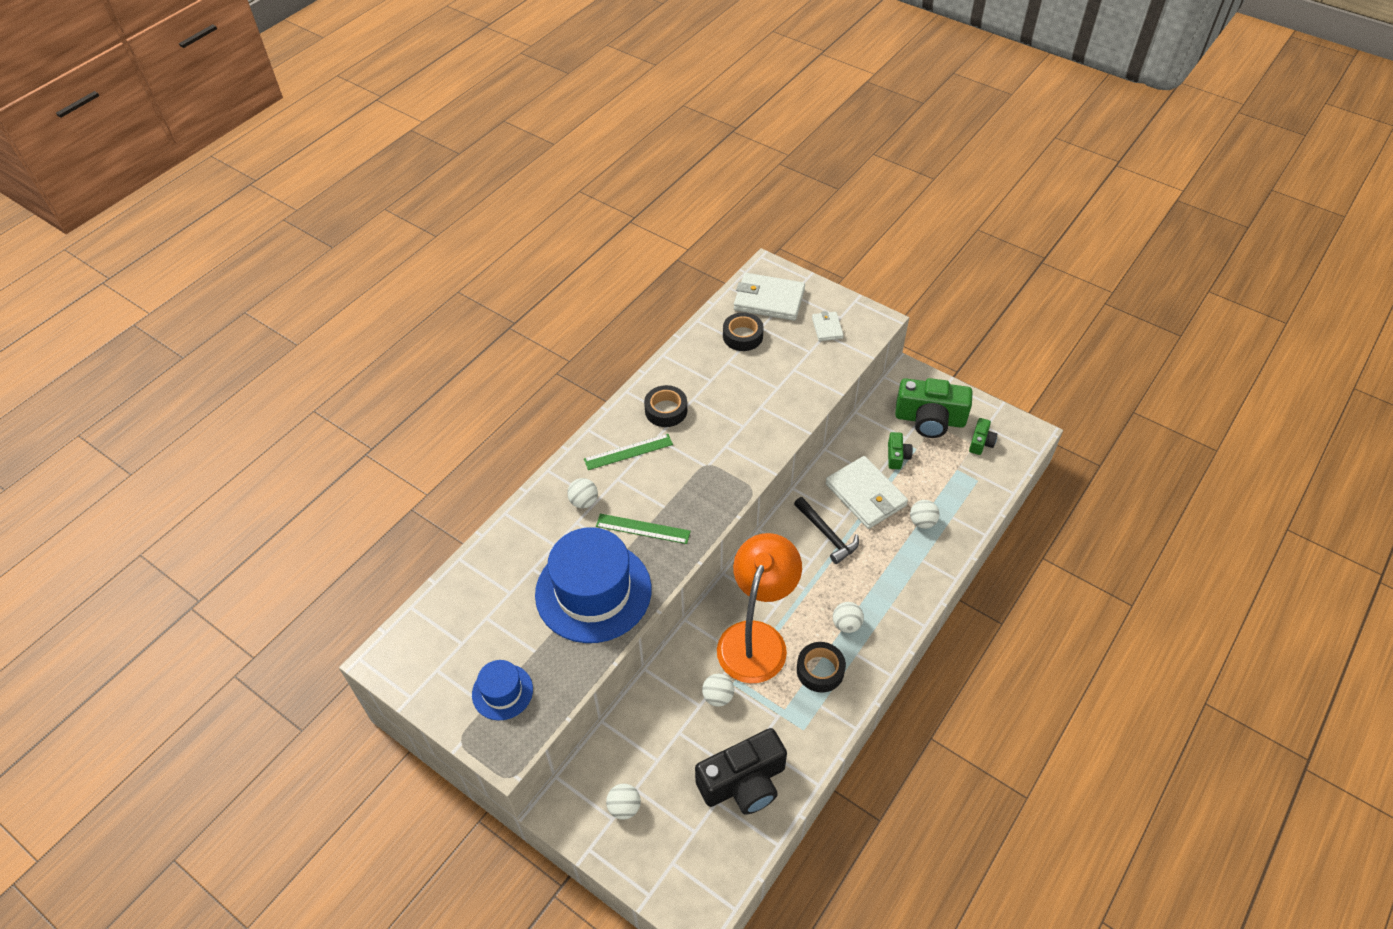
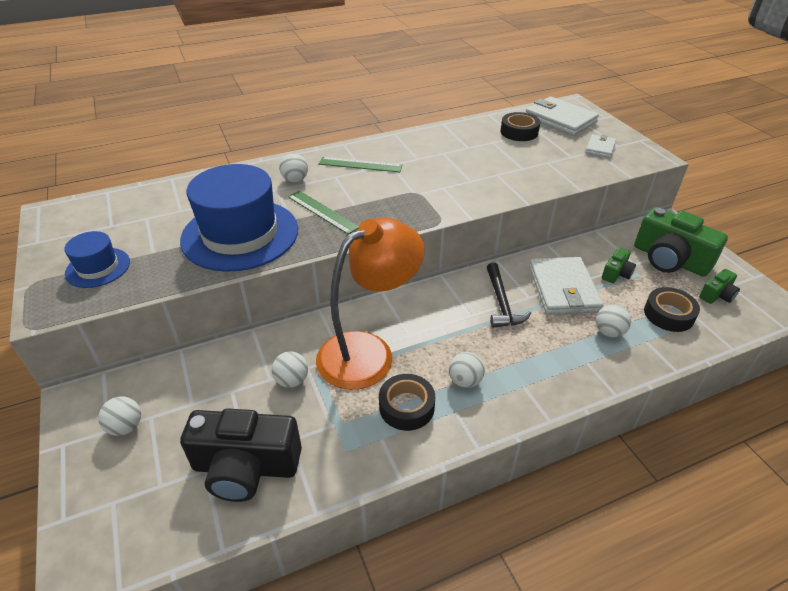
camera: 30 degrees right, 10 degrees down
(666, 410) = (414, 152): black tape -> black tape (668, 314)

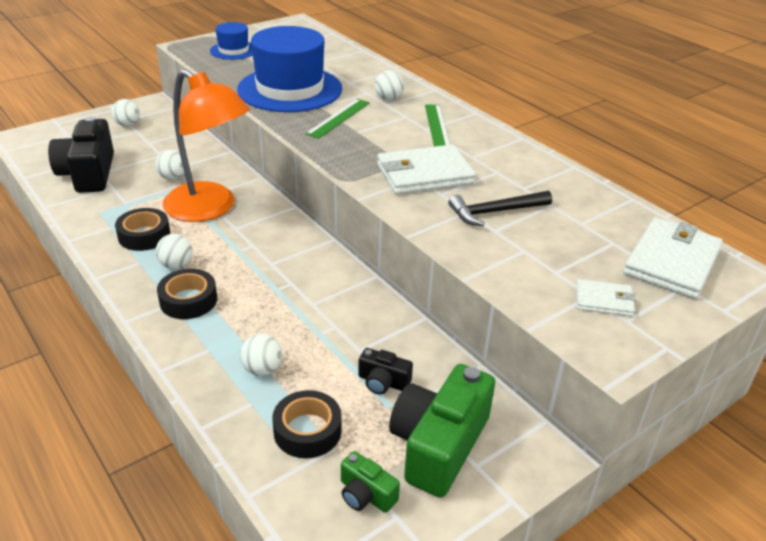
camera: 75 degrees right, 5 degrees down
(501, 303) = (296, 283): black hammer -> black hammer (495, 212)
(519, 132) = (597, 225): black tape -> black tape (188, 300)
(563, 289) = (334, 331): white wallet -> white wallet (424, 174)
(616, 273) = (383, 382): green camera -> black camera

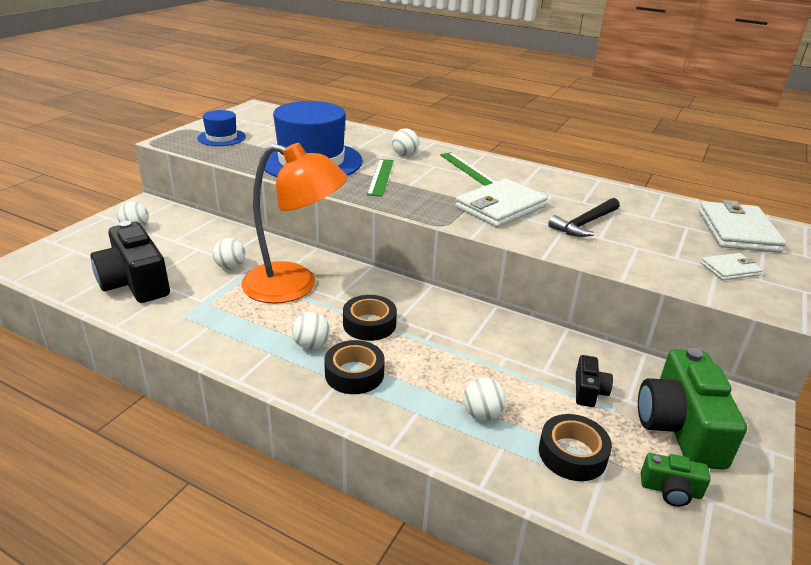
camera: 25 degrees left, 5 degrees down
(144, 235) = (252, 326): black tape -> black tape (369, 324)
(383, 382) = (589, 391): black camera -> black camera turned 75 degrees counterclockwise

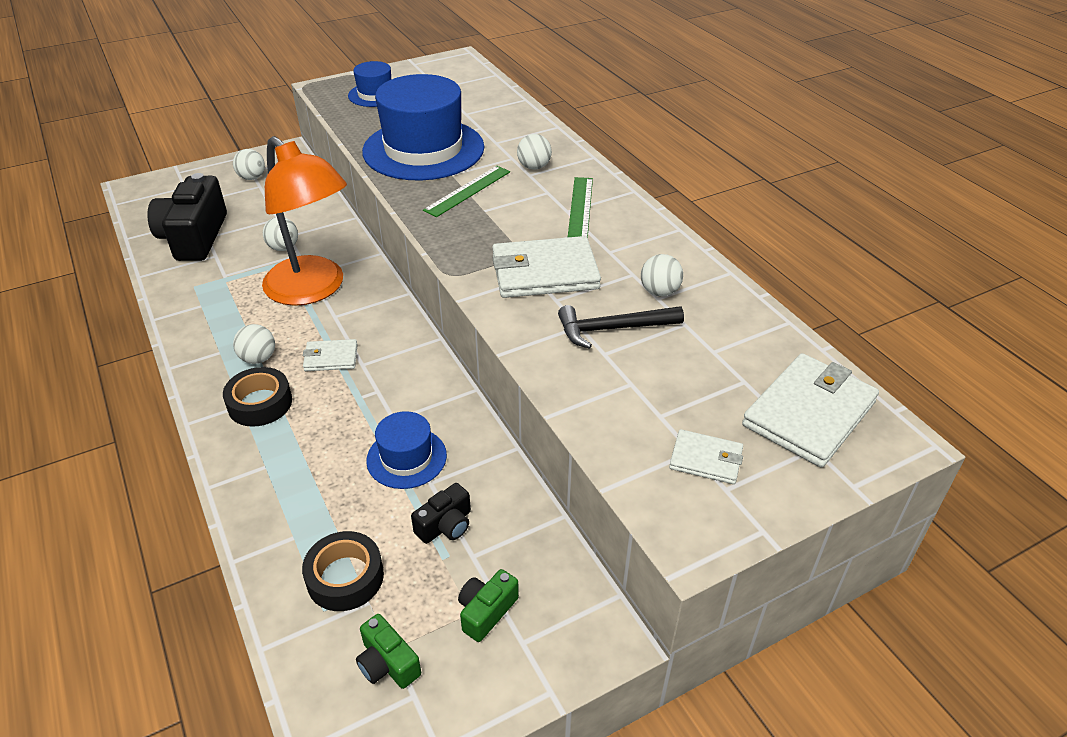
camera: 35 degrees right, 10 degrees up
(369, 324) = (331, 358): black tape -> white wallet
(482, 414) = (316, 496): white ball -> white ball (659, 292)
(509, 363) = (406, 458): none -> blue hat
(680, 427) = (486, 611): green camera -> green camera, size x0.48

